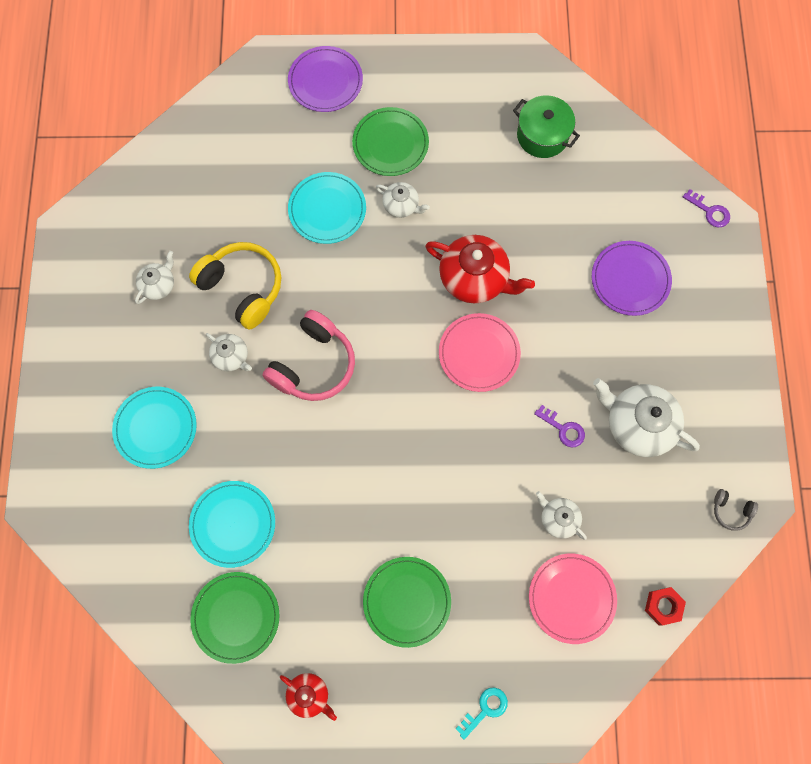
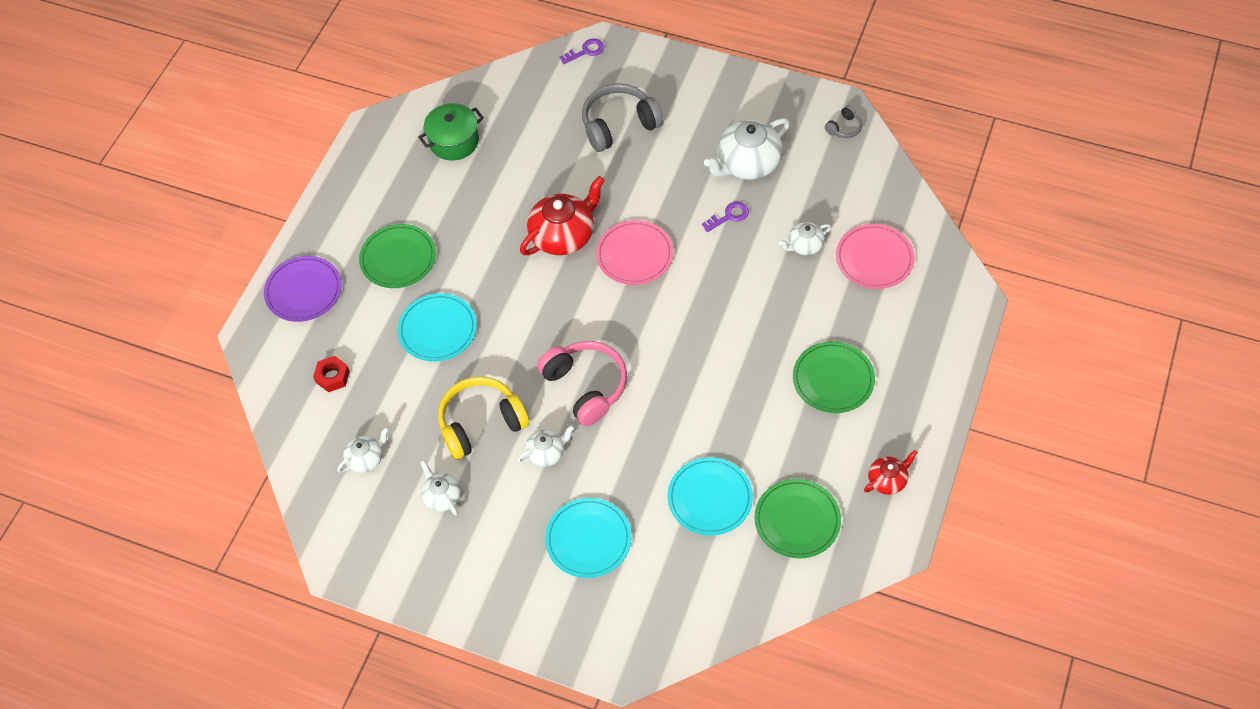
camera: 65 degrees left, 15 degrees down
(401, 205) = (465, 269): white teapot -> white teapot (366, 459)
(485, 709) = (944, 350): turquoise key -> none
(630, 279) = (619, 125): purple plate -> grey headphones
(663, 606) = (903, 199): red nut -> red nut (332, 377)

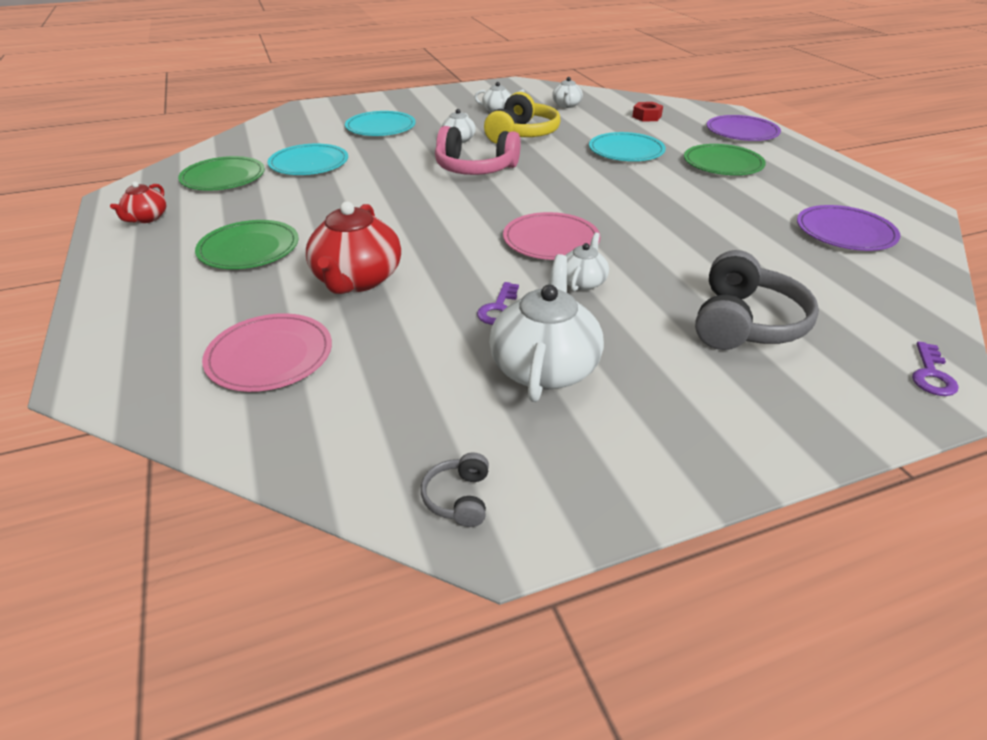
camera: 135 degrees right, 20 degrees down
(454, 141) = (845, 232): green pot -> purple plate
(563, 235) = (633, 224): red teapot -> red teapot (357, 280)
(804, 245) = (377, 326): white teapot -> white teapot (582, 282)

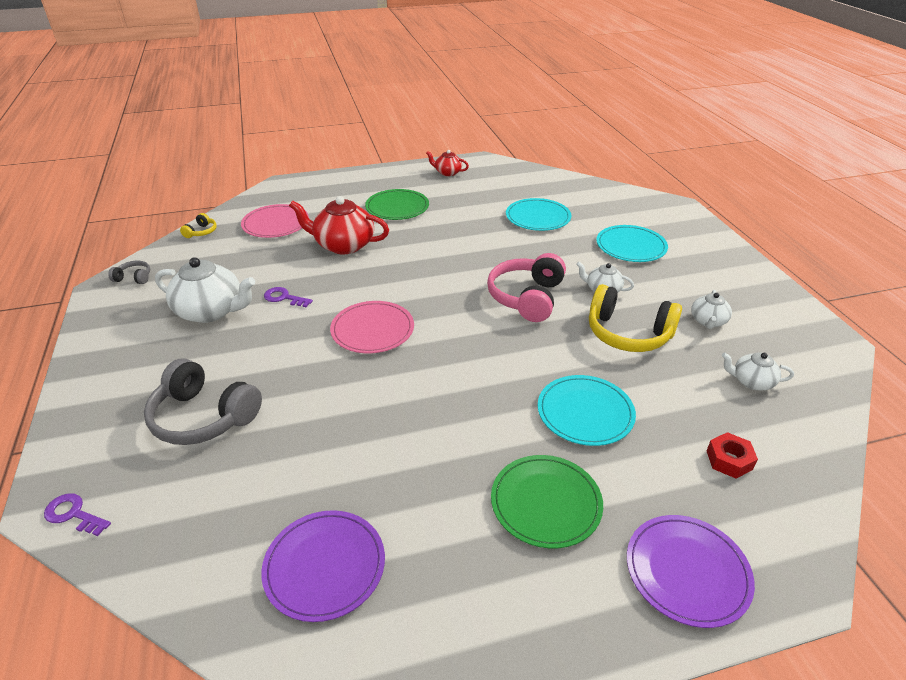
camera: 95 degrees right, 0 degrees up
(223, 177) = (510, 188): green plate -> none
(279, 449) = (201, 232): none -> yellow headphones
(582, 282) = (301, 338): white teapot -> none

